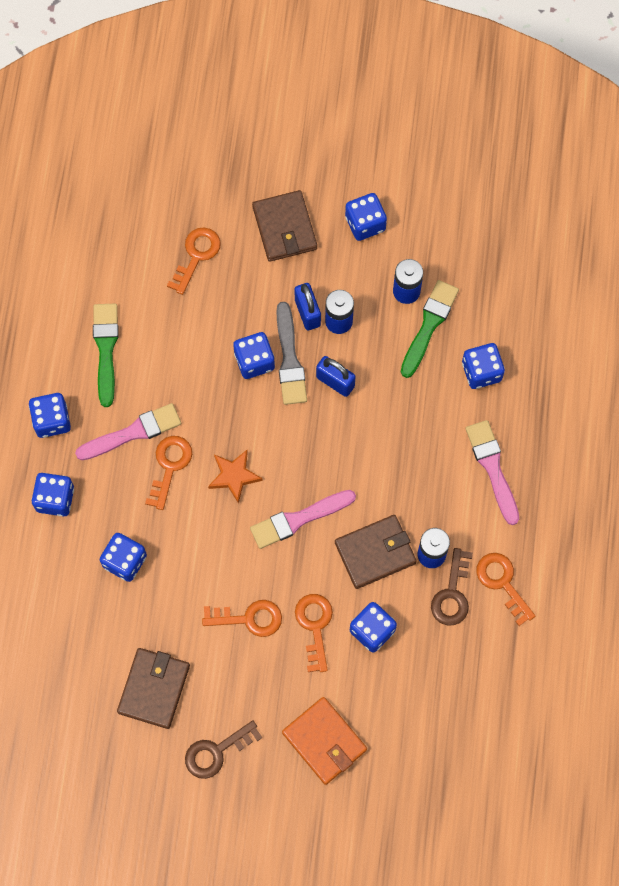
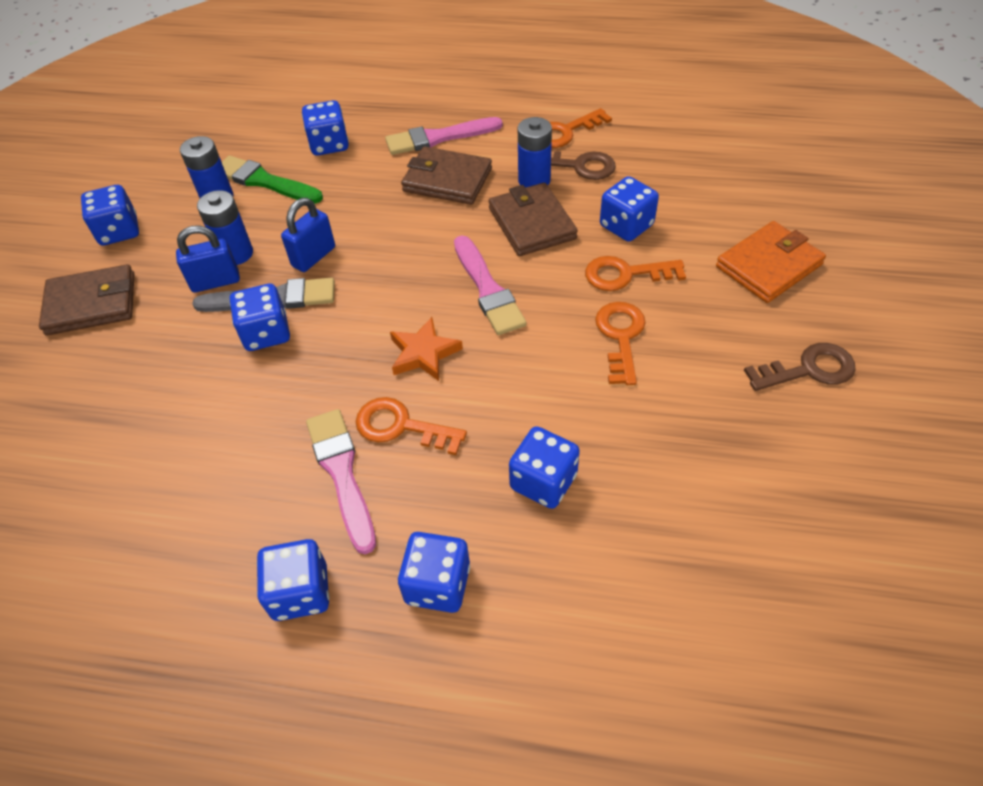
camera: 85 degrees left, 20 degrees down
(106, 349) = (198, 512): green brush -> none
(154, 689) = (734, 442): brown wallet -> brown wallet (447, 180)
(196, 255) = (91, 397): orange key -> none
(216, 752) = (809, 370): brown key -> brown key turned 75 degrees counterclockwise

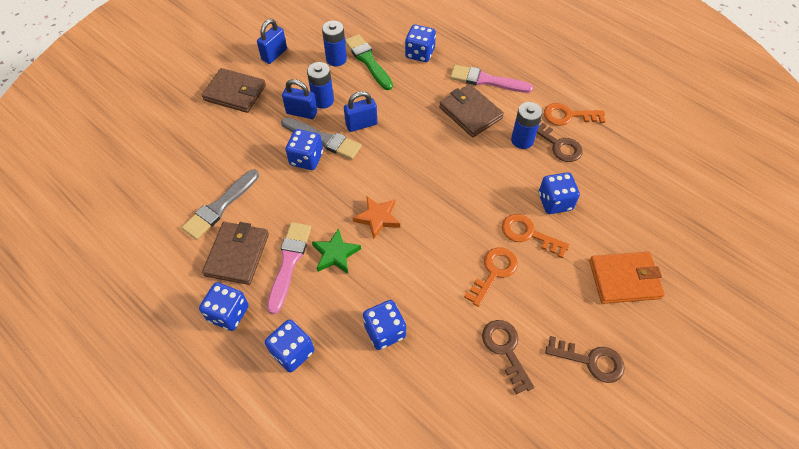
camera: 30 degrees right, 5 degrees up
(119, 231) = (274, 54): blue dice -> blue padlock
(178, 458) = (220, 206): none -> grey brush
(401, 426) = (335, 254): orange key -> green star
(488, 289) = (441, 198): pink brush -> none
(532, 223) = (498, 169): brown wallet -> brown wallet (237, 254)
(707, 414) = (505, 349): none -> brown key

